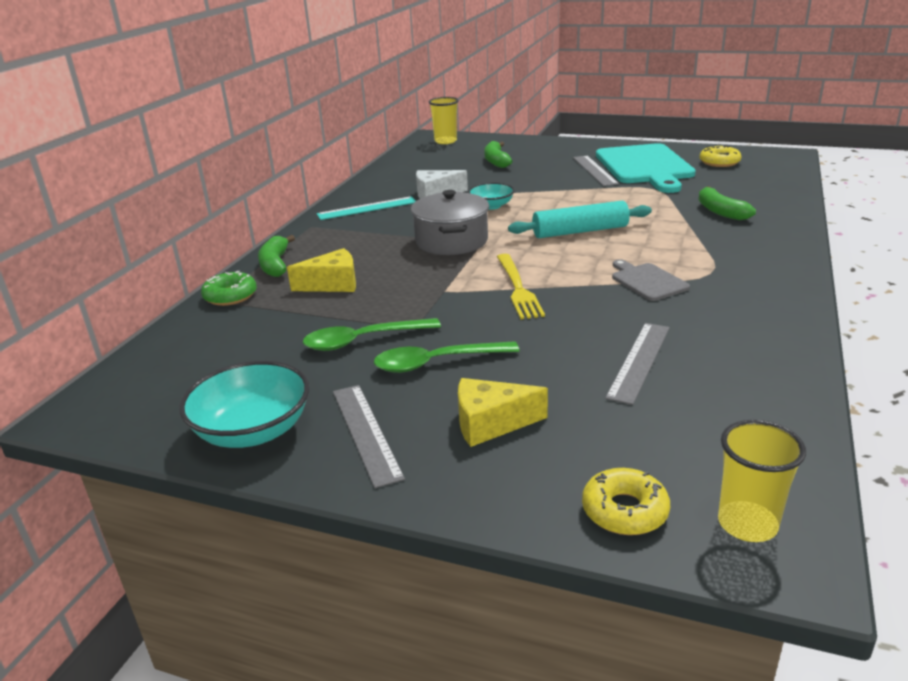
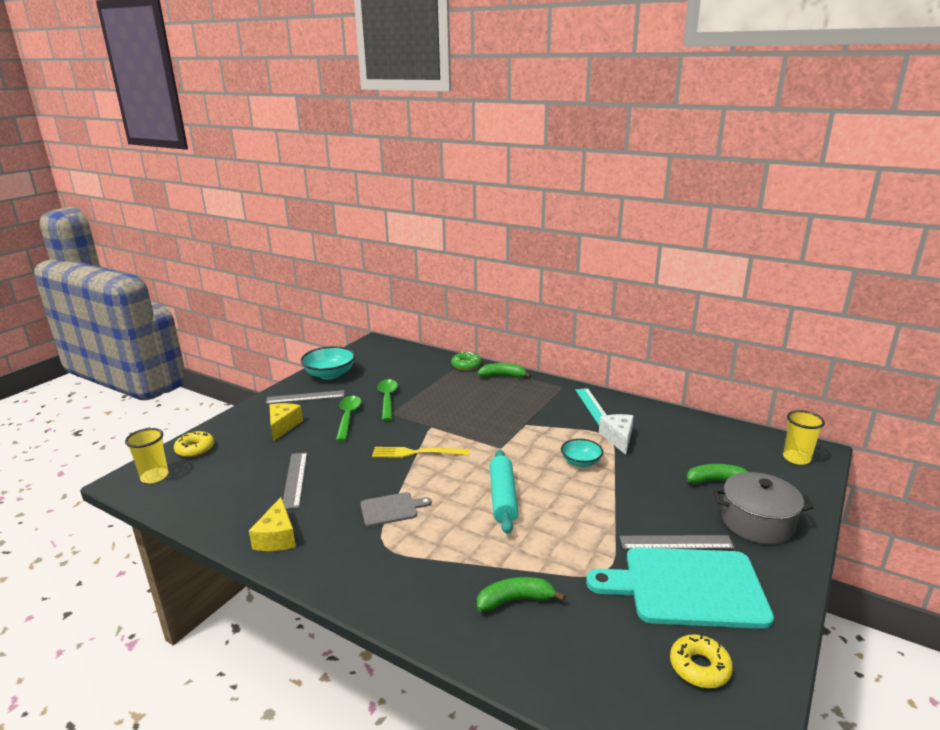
camera: 100 degrees right, 5 degrees down
(333, 284) = (463, 392): yellow cheese -> yellow cheese (277, 537)
(451, 241) = (510, 436): grey pot -> grey pot (757, 522)
(639, 361) = (295, 479): grey ruler -> grey ruler turned 45 degrees clockwise

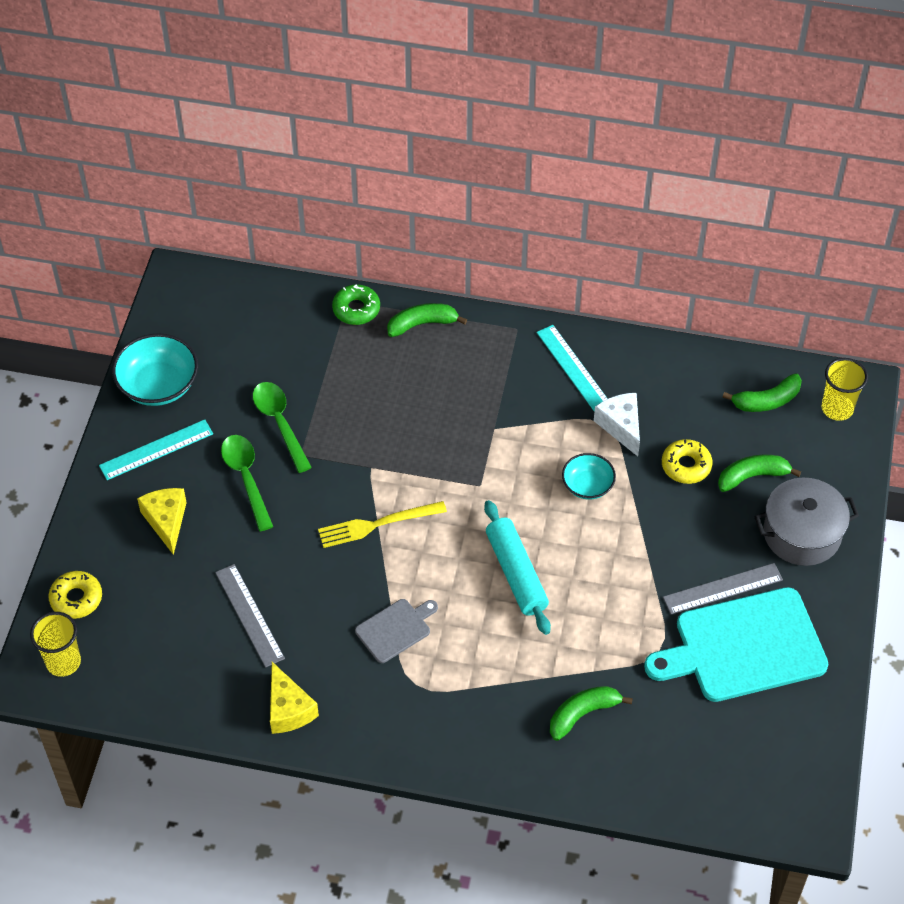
camera: 20 degrees left, 30 degrees up
(305, 397) = (156, 450): grey ruler -> turquoise ruler
(699, 667) = (769, 736): yellow donut -> yellow donut (686, 466)
(737, 445) = (767, 401): none -> green banana

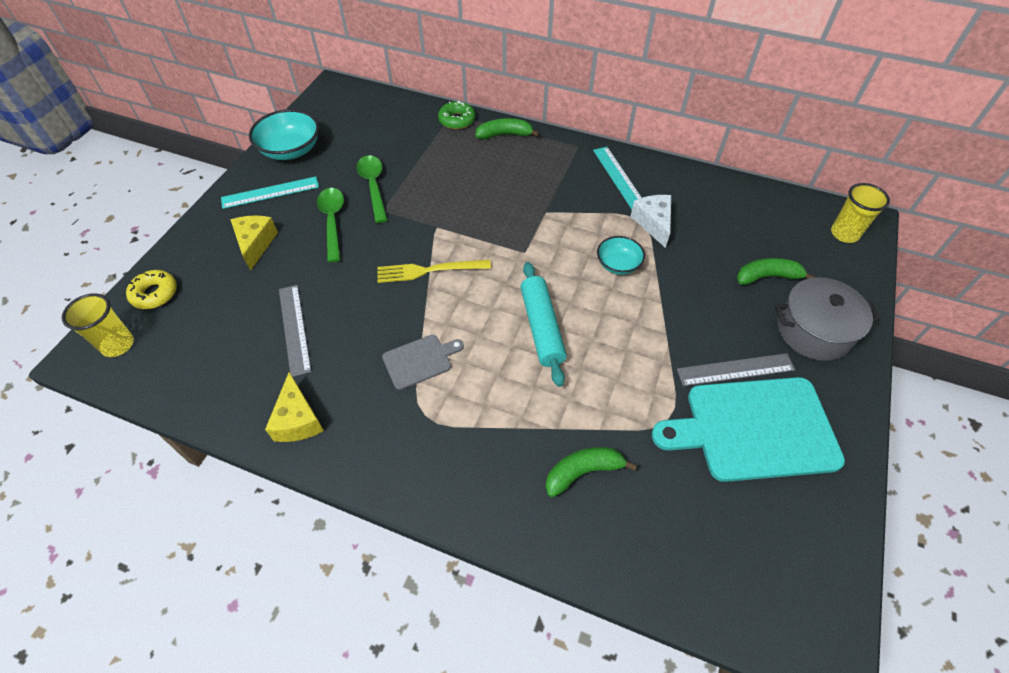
camera: 10 degrees right, 0 degrees up
(686, 466) = (707, 260): yellow donut -> none
(767, 401) = (781, 220): green banana -> none

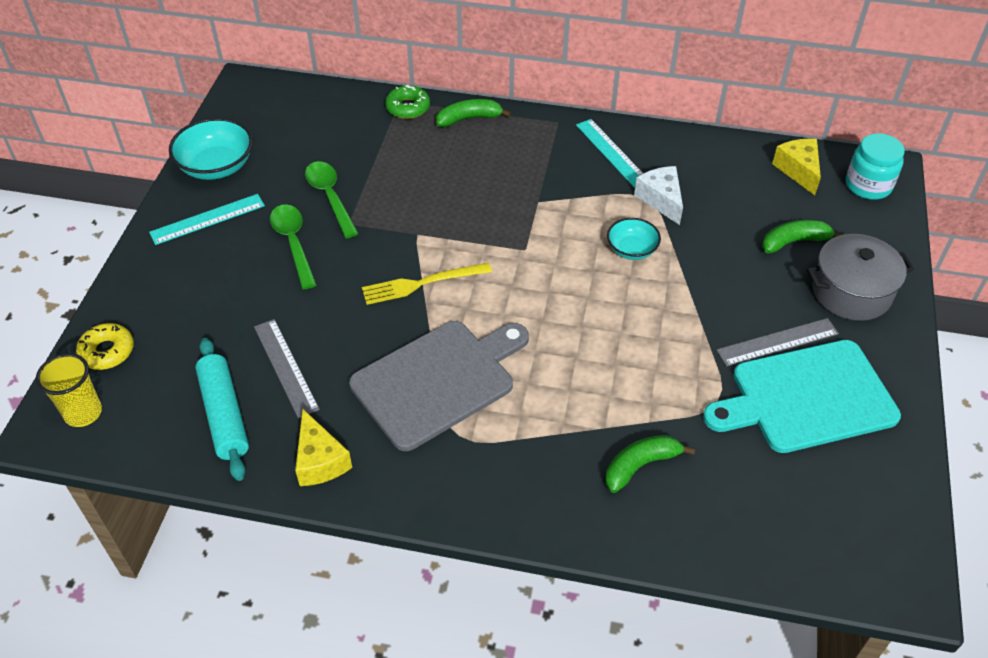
camera: 10 degrees left, 5 degrees down
(255, 244) = (209, 281): yellow cheese -> yellow cheese (798, 170)
(420, 360) = (438, 380): grey cutting board -> grey cutting board, size x2.06
(541, 328) = (563, 328): turquoise rolling pin -> turquoise rolling pin (224, 415)
(844, 234) = (868, 185): yellow cup -> turquoise jar

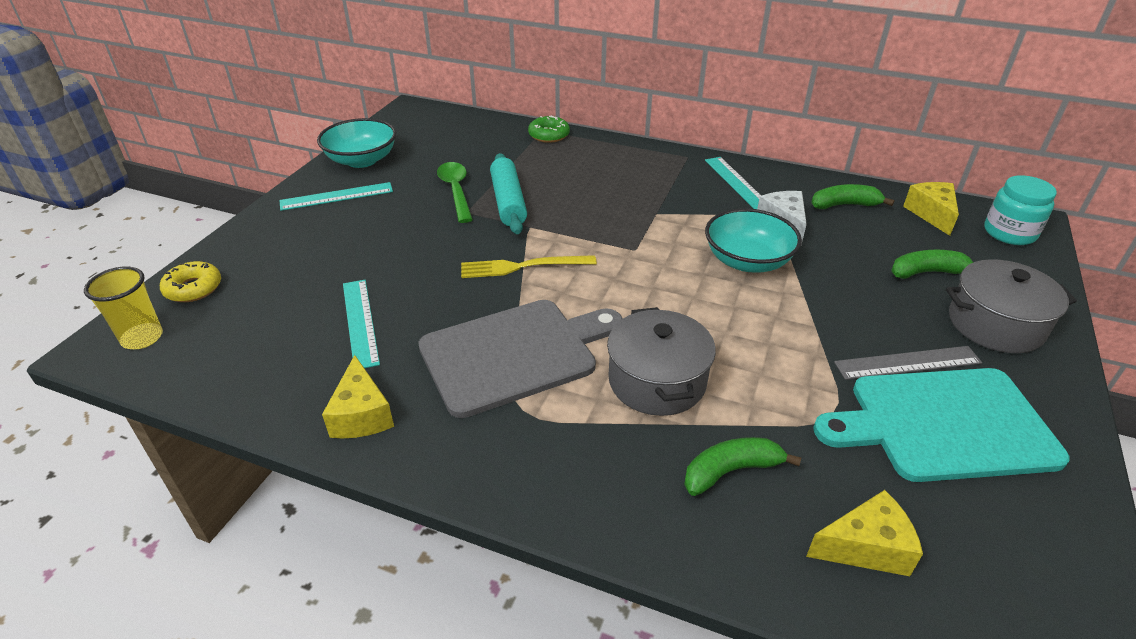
camera: 10 degrees right, 10 degrees down
(224, 415) = (280, 357): turquoise rolling pin -> turquoise rolling pin (508, 202)
(286, 367) = (360, 322): grey ruler -> turquoise ruler
(293, 243) = (408, 222): green spoon -> none
(469, 119) = (603, 147): green banana -> green banana (844, 205)
(568, 390) = (657, 381): none -> grey pot
(632, 249) = (747, 261): turquoise bowl -> turquoise bowl, size x1.65
(748, 513) = (865, 547): none -> yellow cheese

